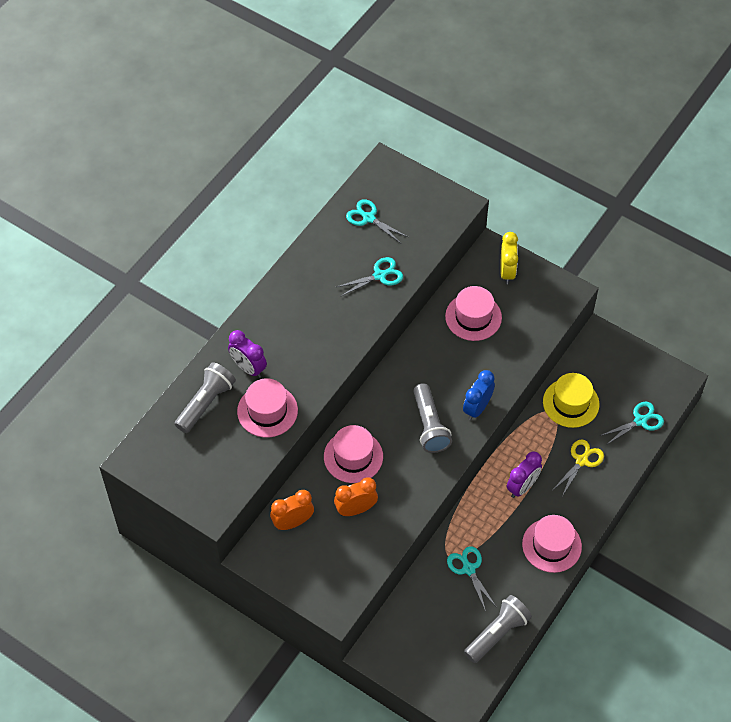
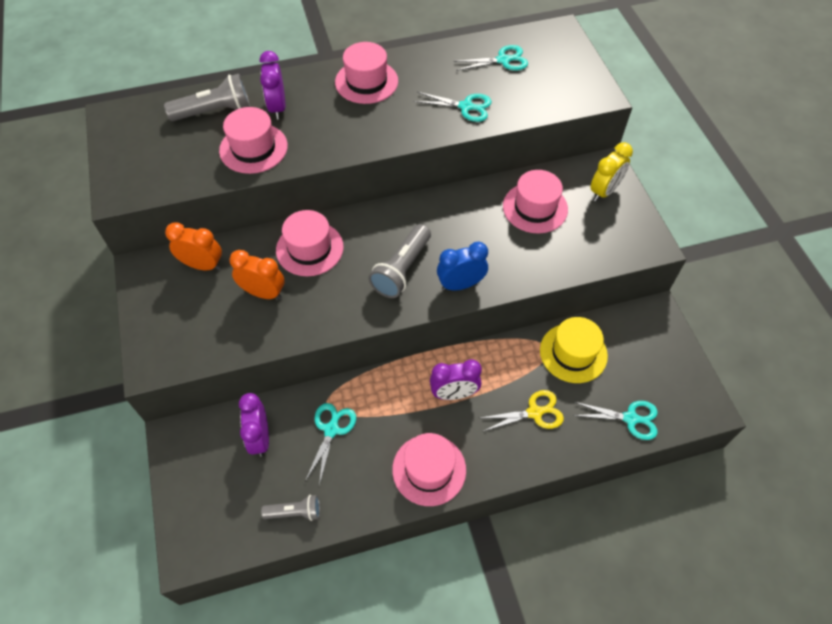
camera: 40 degrees right, 0 degrees up
(289, 303) = (366, 82): none -> pink hat
(368, 218) = (503, 60): turquoise scissors -> turquoise scissors turned 90 degrees clockwise
(429, 609) = (260, 438): none -> purple clock
(497, 633) = (295, 512): grey flashlight -> grey flashlight, size x0.61

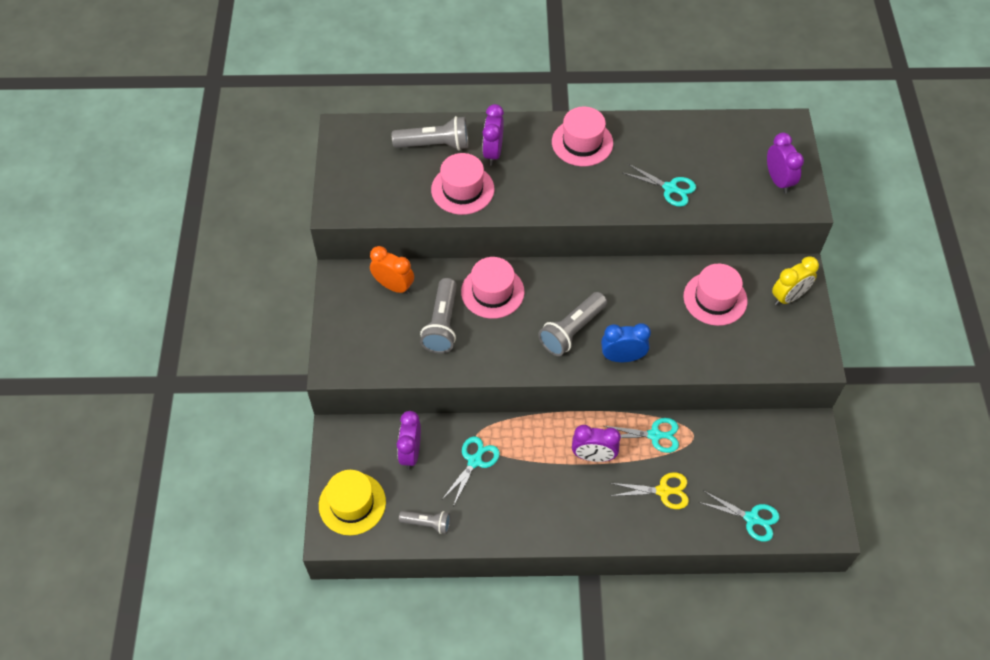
camera: 15 degrees right, 0 degrees up
(263, 293) = (442, 324): orange clock -> grey flashlight
(429, 469) = (552, 517): pink hat -> none
(503, 60) = (721, 146): turquoise scissors -> turquoise scissors (655, 435)
(567, 80) = (778, 181): none -> purple clock
(573, 353) = (717, 445): yellow hat -> yellow hat (352, 503)

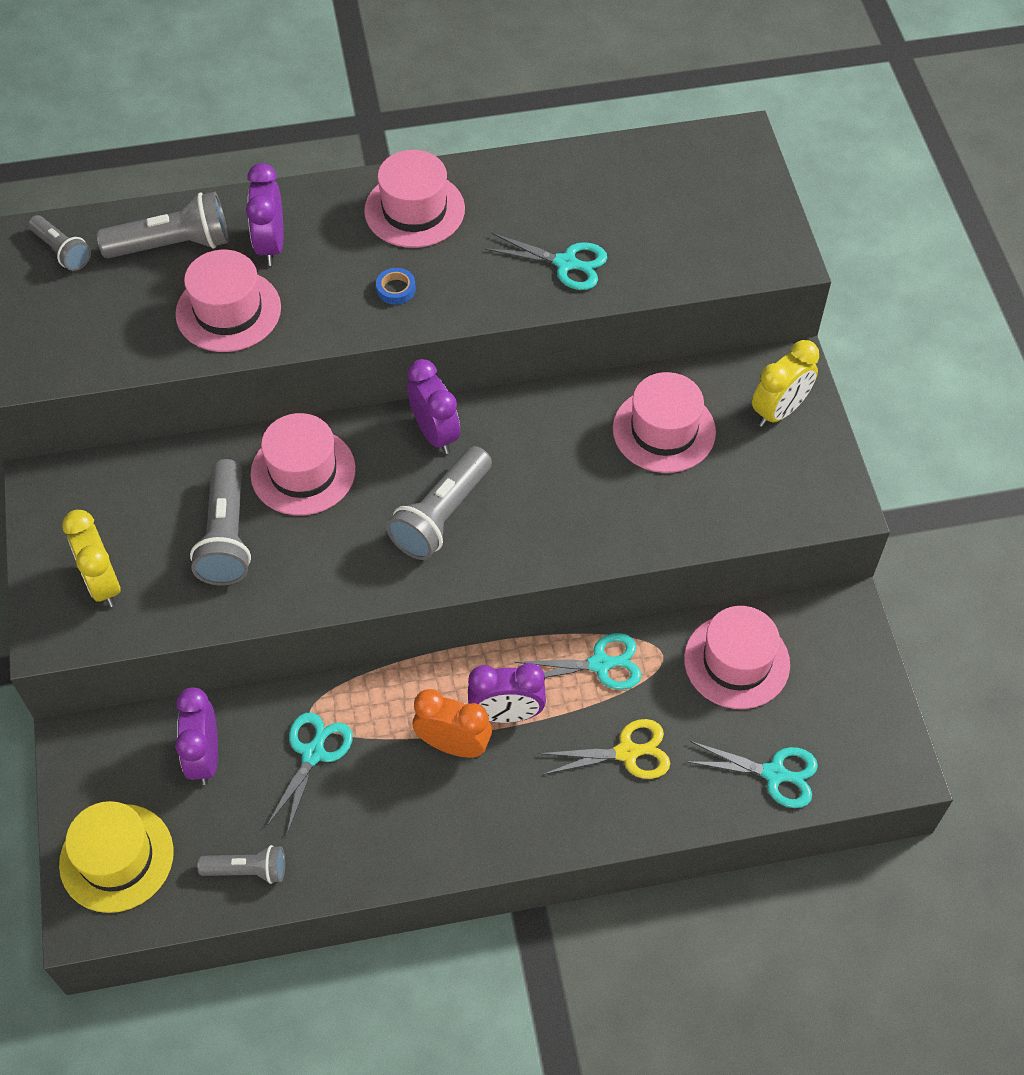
camera: 10 degrees left, 0 degrees up
(367, 341) = (103, 583): none -> yellow clock
(369, 139) = (62, 251): none -> grey flashlight
(393, 286) = (137, 486): orange clock -> orange clock (453, 745)
(564, 190) = (396, 289): none -> blue tape
(622, 357) = (529, 546): blue clock -> none
(738, 446) = (736, 661): none -> pink hat
(778, 181) = (735, 228): purple clock -> purple clock (435, 433)

